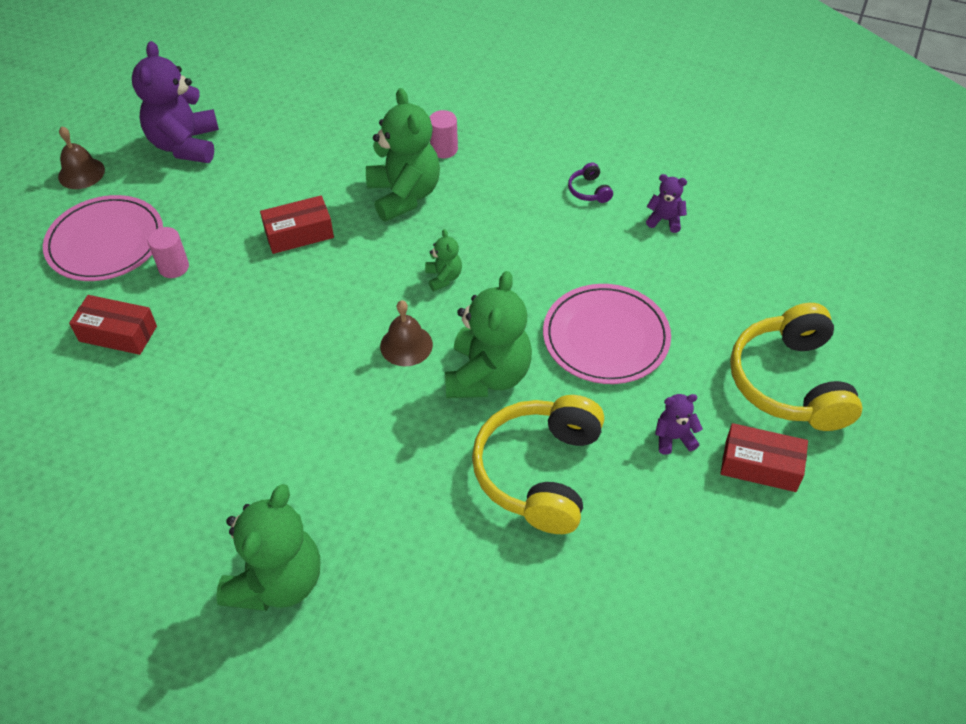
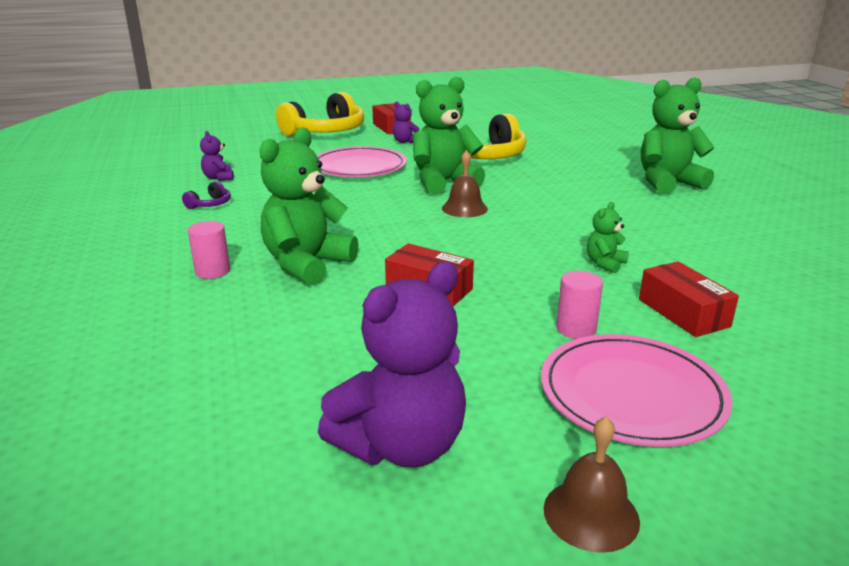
camera: 130 degrees left, 25 degrees down
(443, 277) = (382, 218): green teddy bear -> green teddy bear (605, 264)

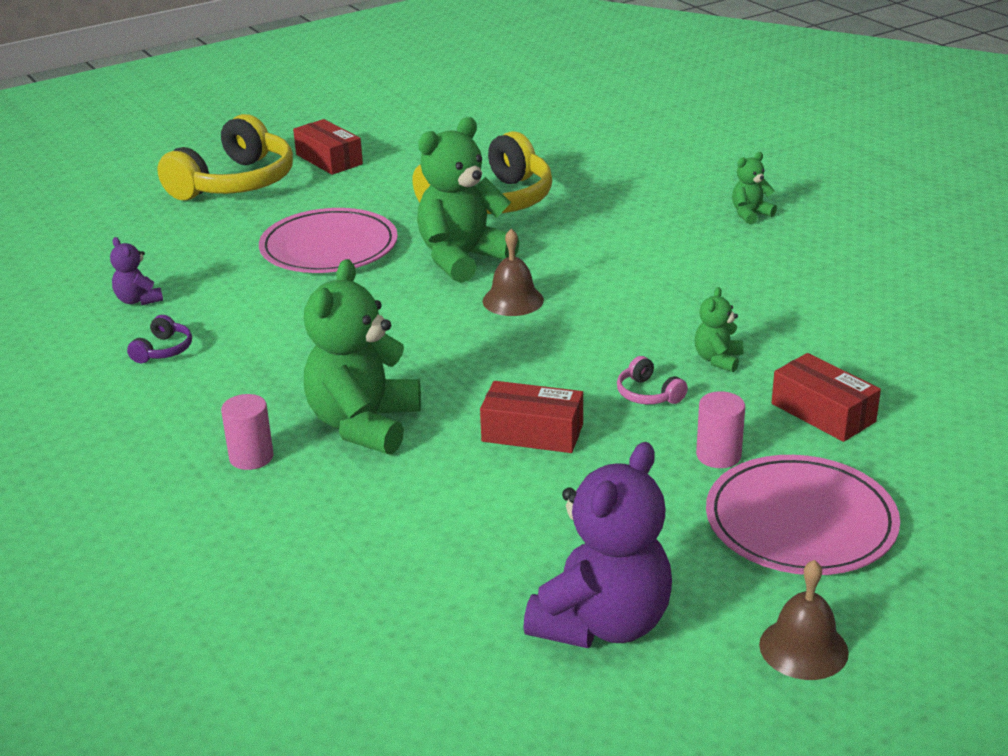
camera: 15 degrees left, 5 degrees up
(405, 141) = (366, 186): purple teddy bear -> none
(536, 277) = (648, 394): none -> pink headphones
(667, 183) = (750, 214): green teddy bear -> green teddy bear, size x0.47

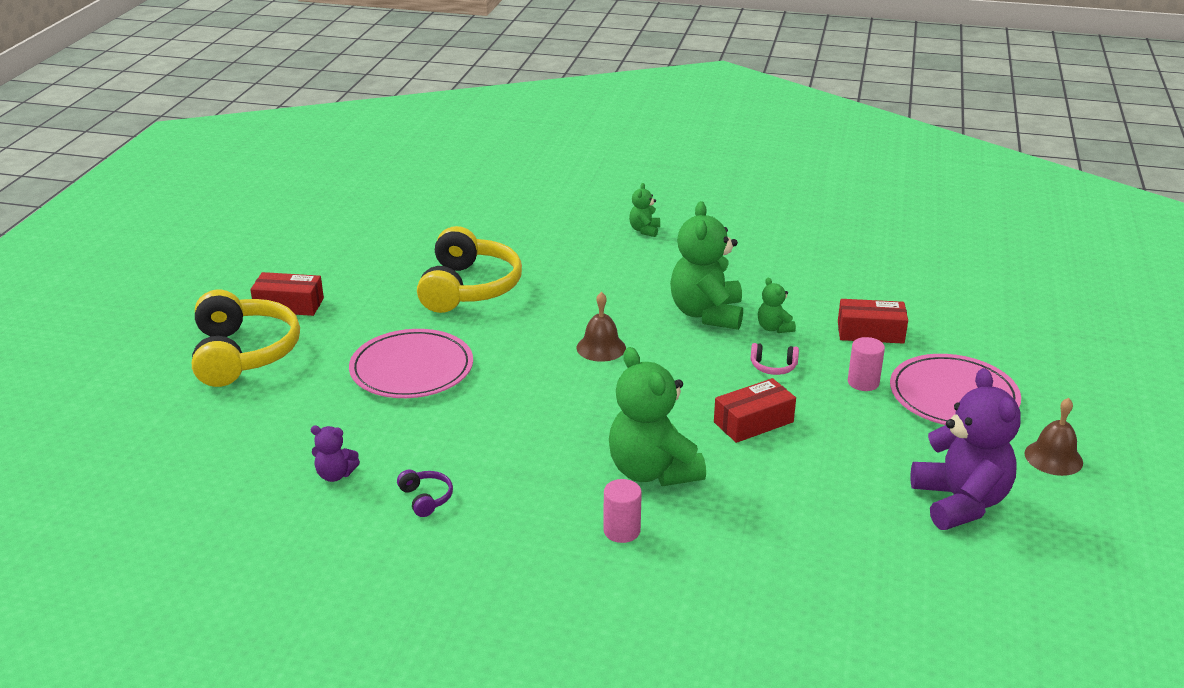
camera: 45 degrees left, 0 degrees up
(462, 259) = (520, 335): green teddy bear -> green teddy bear (707, 314)

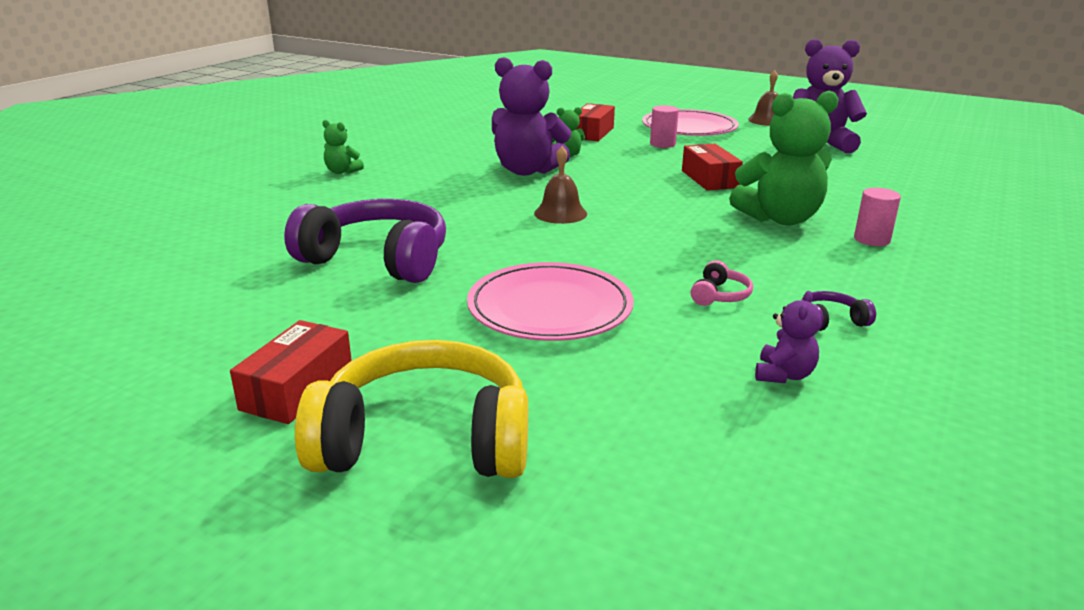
camera: 75 degrees left, 5 degrees down
(469, 288) = (378, 259): yellow headphones -> purple headphones
(707, 314) = (527, 171): green teddy bear -> purple teddy bear
(773, 367) = (628, 163): pink headphones -> pink headphones (719, 295)

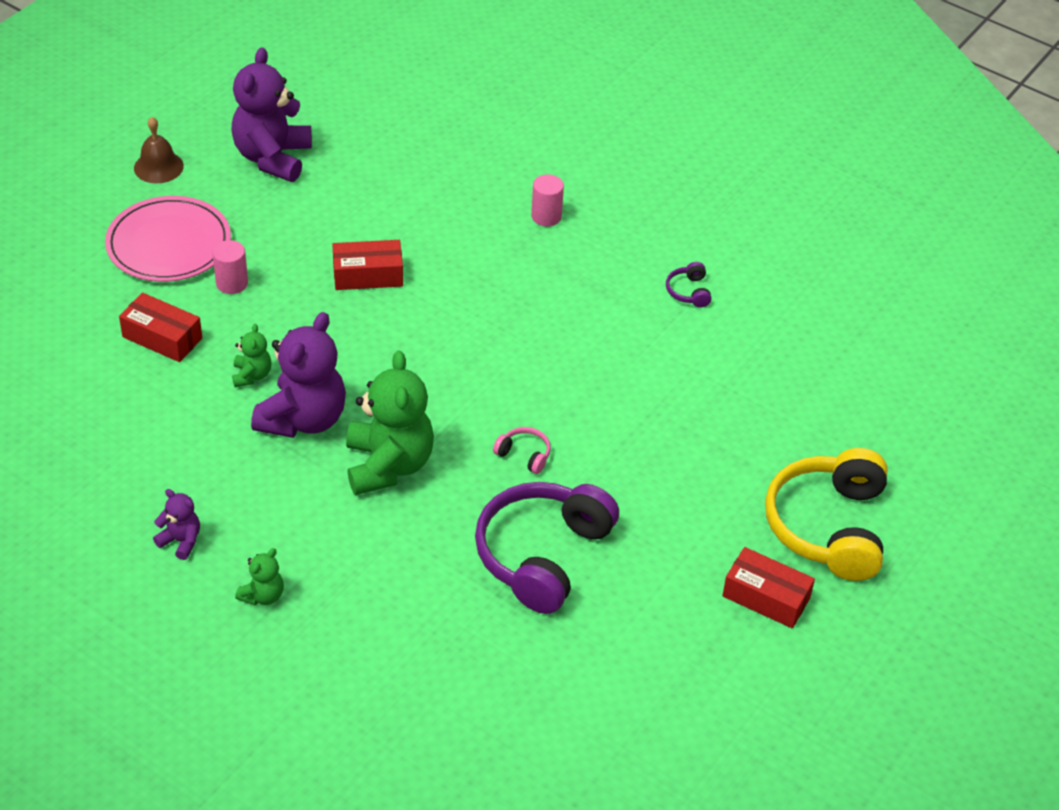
camera: 85 degrees left, 20 degrees up
(550, 308) = (653, 443): pink plate -> none
(560, 213) = (446, 408): brown bell -> none
(719, 295) = (642, 339): pink headphones -> pink headphones (524, 455)
(780, 219) = (489, 257): green teddy bear -> green teddy bear (388, 465)
(783, 375) = (759, 339): purple teddy bear -> purple teddy bear (181, 541)

